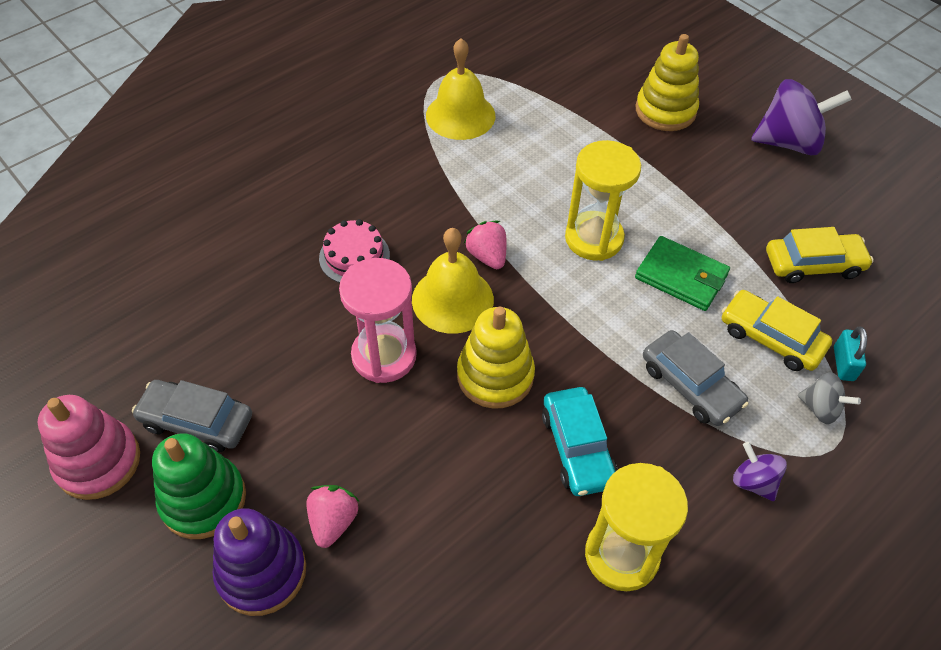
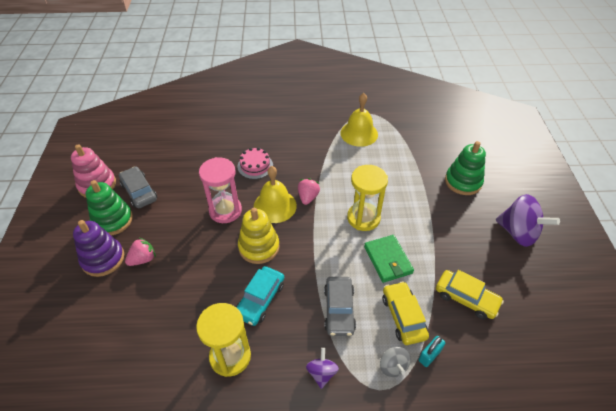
camera: 40 degrees right, 5 degrees down
(665, 110) = (463, 182): yellow stacking toy -> green stacking toy

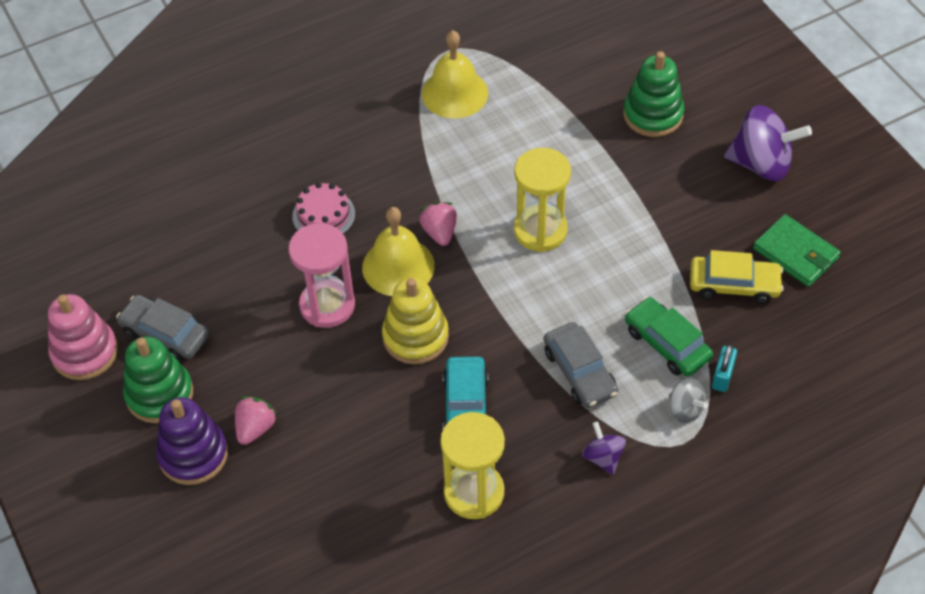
camera: 25 degrees left, 5 degrees up
(388, 260) = (607, 277): green wallet -> green wallet (796, 253)
(403, 316) = (667, 343): yellow car -> green car

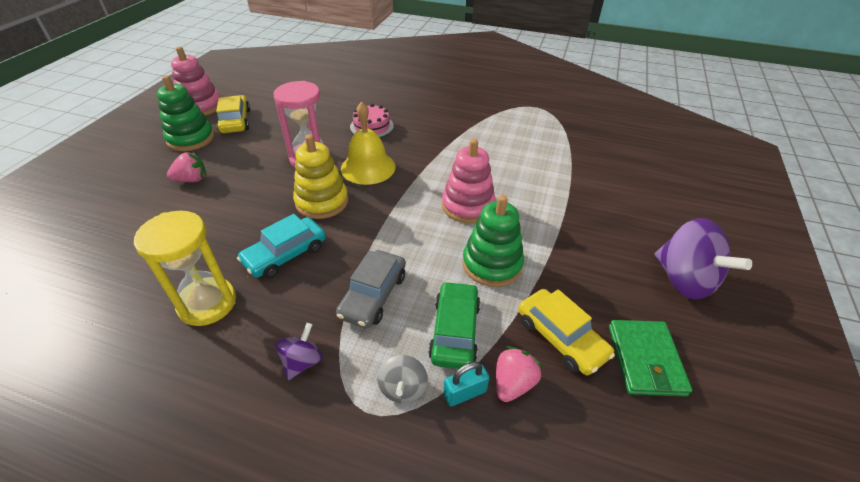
camera: 45 degrees right, 10 degrees down
(165, 334) = (235, 121): grey car -> yellow car
(193, 454) = (154, 169): purple stacking toy -> none
(439, 232) = (412, 169): pink strawberry -> pink strawberry (513, 383)
(454, 93) = (513, 123): yellow bell -> none
(540, 230) = (468, 206): yellow hourglass -> pink stacking toy
(653, 115) = (627, 201): green stacking toy -> green stacking toy (492, 264)

